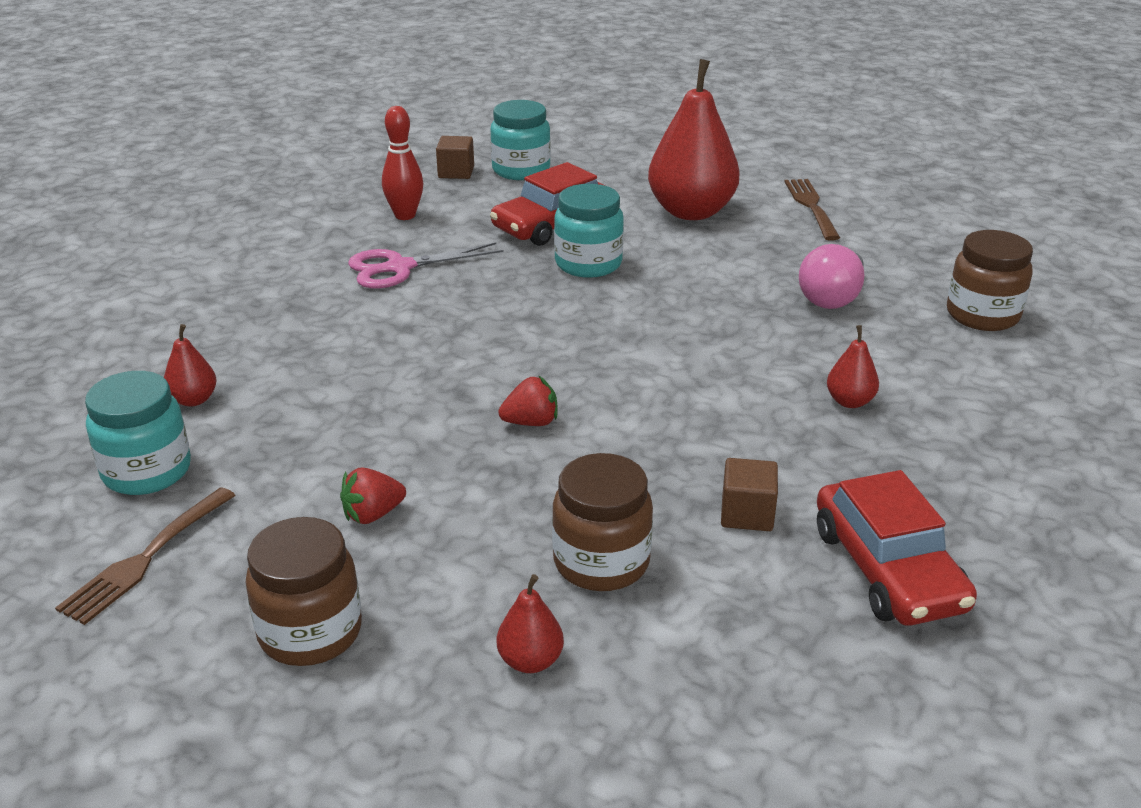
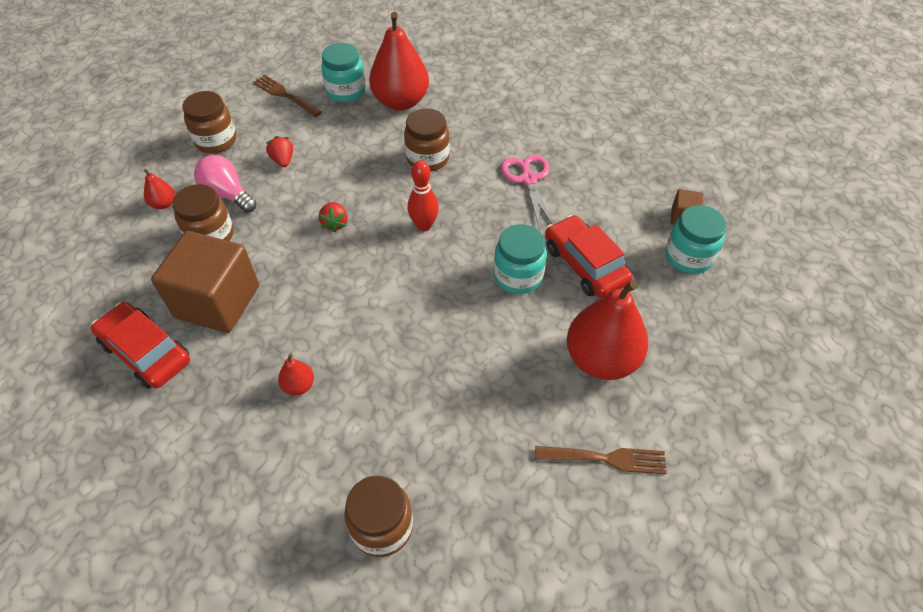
camera: 100 degrees right, 20 degrees up
(193, 400) = (400, 102): red pear -> red pear, size x2.29
(358, 354) = (427, 158): none -> brown jar
(405, 215) = (607, 185): red bowling pin -> red bowling pin (424, 225)
(747, 514) = (217, 301): brown cube -> brown cube, size x2.29
(832, 297) = (436, 420): pink light bulb -> pink light bulb (227, 194)
(887, 569) = (146, 352): red car -> red car turned 45 degrees clockwise

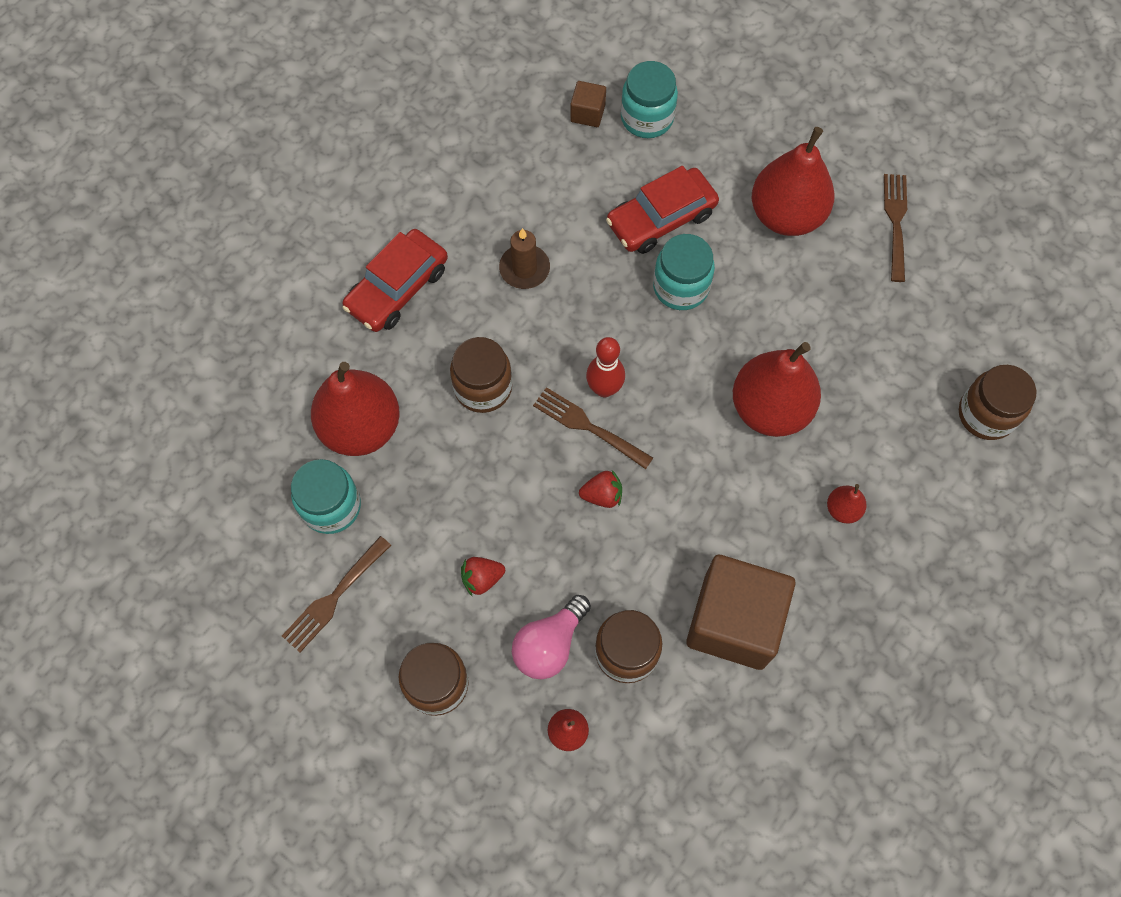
camera: 90 degrees left, 15 degrees up
(146, 352) = (812, 691): red car -> red car (397, 288)
(392, 216) = (588, 426): none -> brown fork
(400, 335) = (770, 408): none -> red pear
(528, 179) = (524, 268): pink scissors -> brown candle

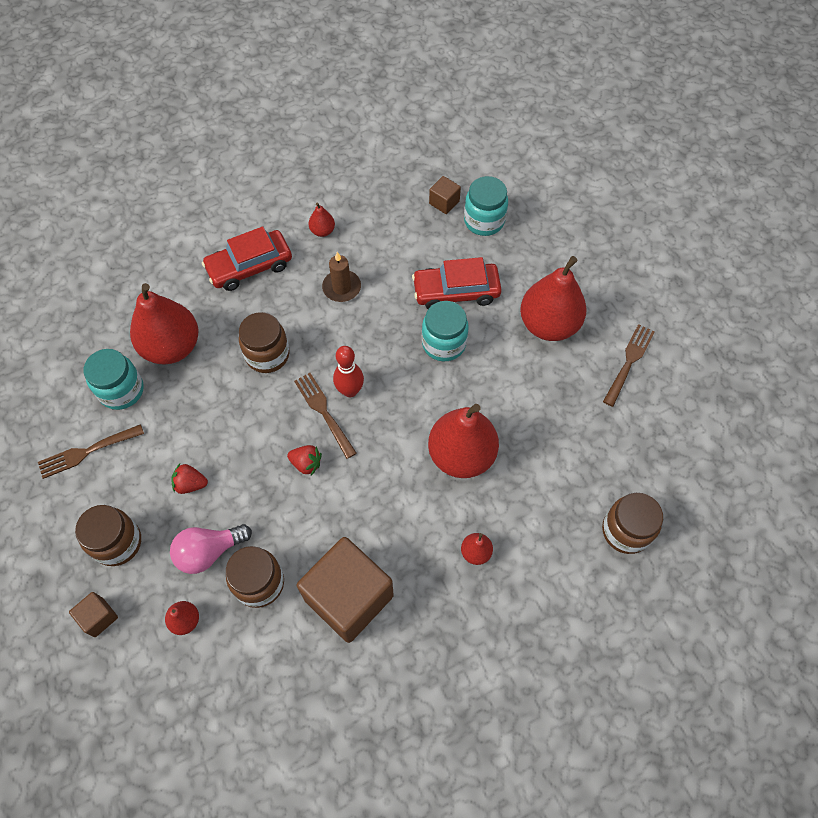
camera: 25 degrees right, 5 degrees down
(461, 207) = (322, 231): none -> red pear
(466, 776) = (99, 617): none -> brown cube

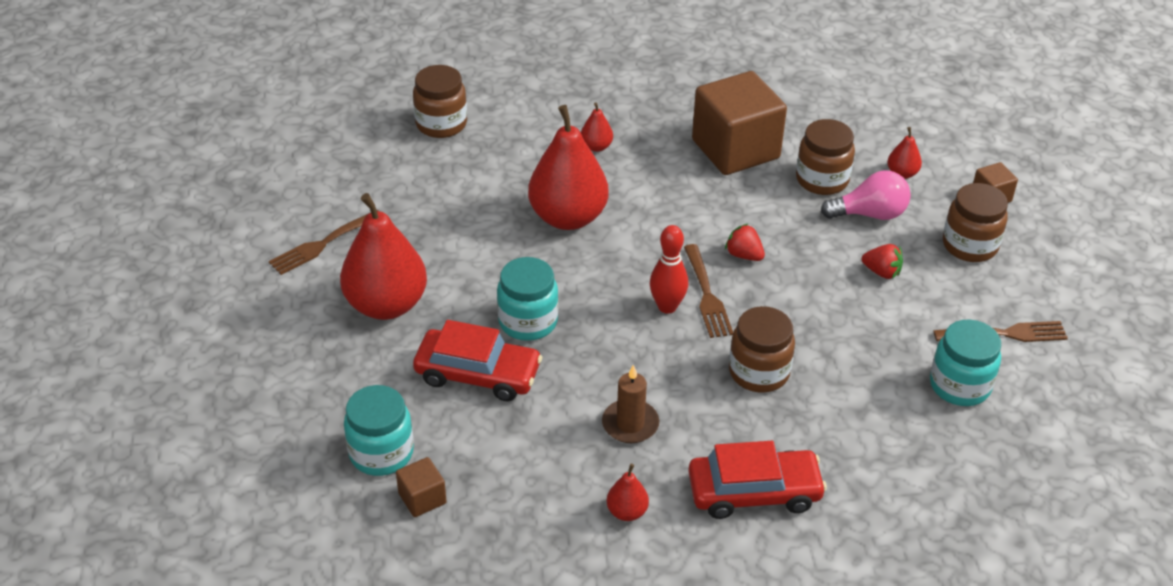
camera: 160 degrees left, 20 degrees down
(172, 347) = (886, 417): red pear -> none

